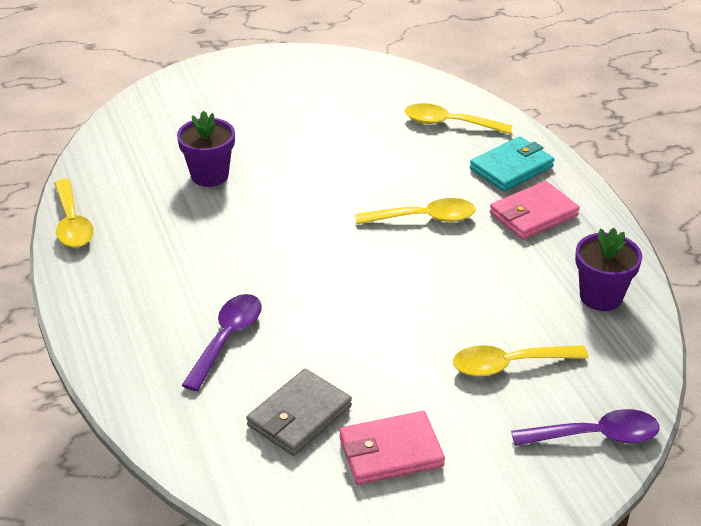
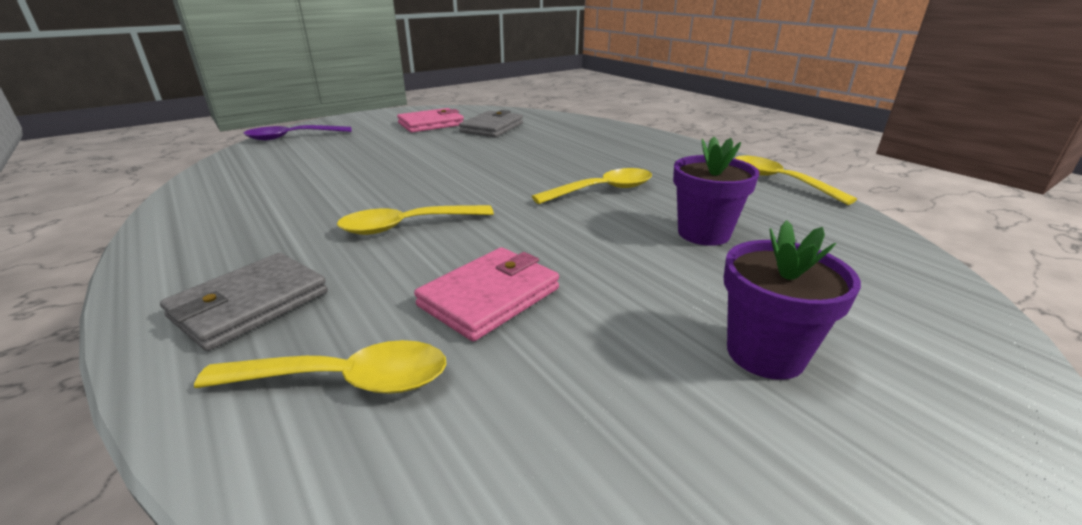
camera: 165 degrees right, 10 degrees down
(227, 338) = (563, 144): purple spoon -> none
(509, 365) = (341, 153): yellow spoon -> yellow spoon (602, 190)
(511, 168) = (250, 304): turquoise wallet -> grey wallet
(533, 214) = (254, 247): pink wallet -> pink wallet (489, 297)
(601, 296) = (226, 191): purple flower pot -> purple flower pot (765, 353)

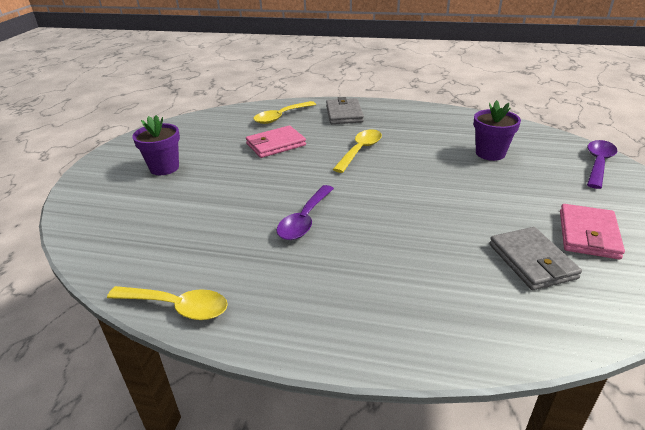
camera: 140 degrees right, 5 degrees up
(489, 297) = (276, 144): pink wallet -> pink wallet turned 60 degrees clockwise
(602, 190) = (305, 220): yellow spoon -> purple spoon
(703, 233) = (213, 212): purple flower pot -> purple flower pot (490, 153)

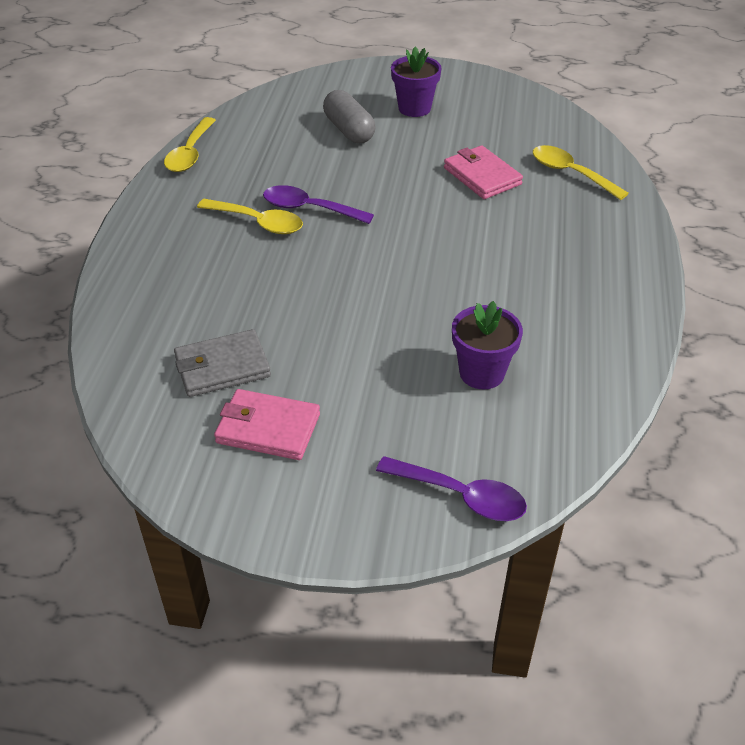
camera: 85 degrees right, 10 degrees up
(183, 199) = (349, 130): none -> grey capsule
(344, 114) = (596, 230): grey wallet -> none
(360, 150) = (474, 246): yellow spoon -> yellow spoon (258, 222)

